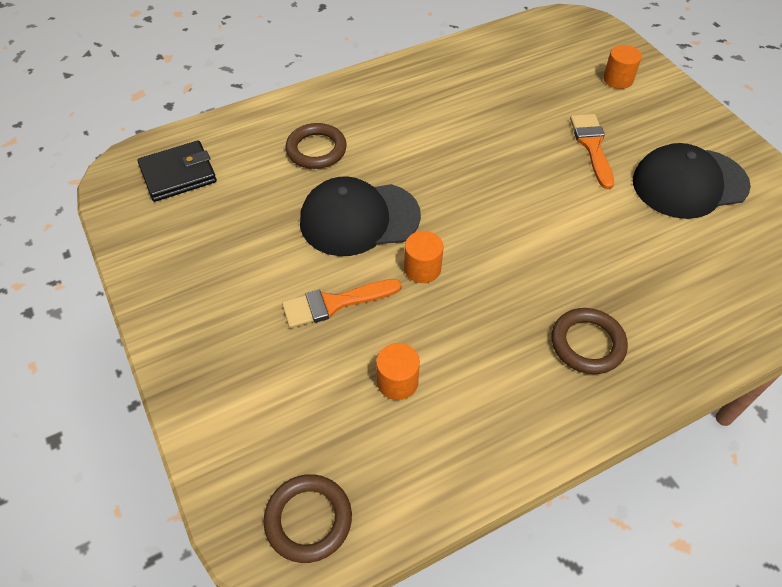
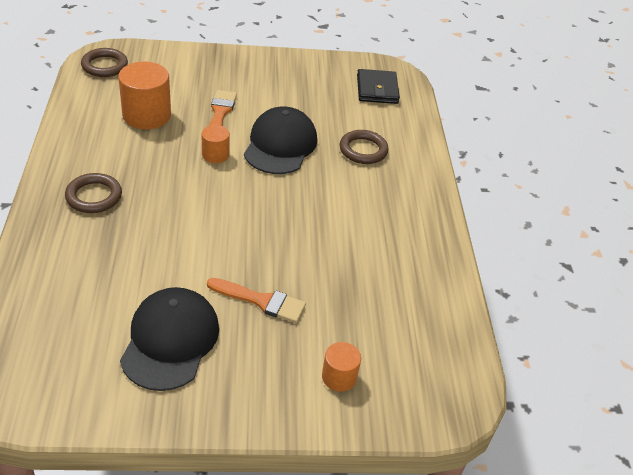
camera: 110 degrees right, 10 degrees down
(397, 382) = (147, 115): orange cylinder -> orange cylinder, size x1.83

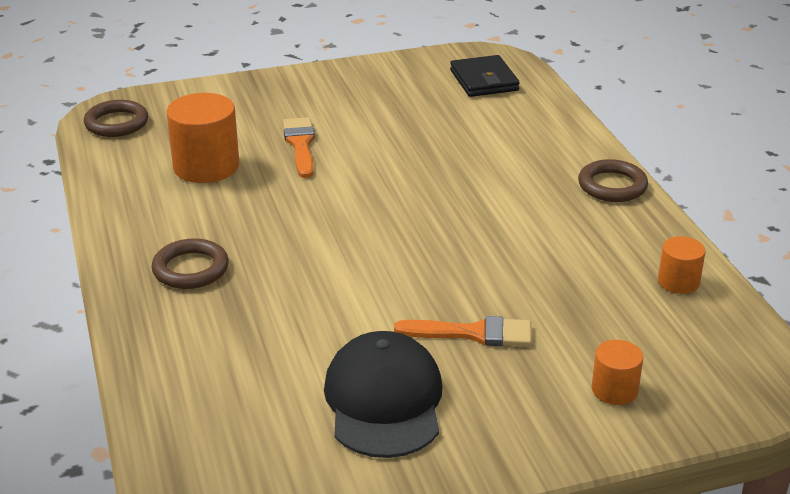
camera: 10 degrees left, 10 degrees down
(215, 155) = (321, 191): orange cylinder -> orange cylinder (678, 282)
(280, 145) = (398, 164): black cap -> none
(363, 150) = (504, 148): brown ring -> brown ring (612, 186)

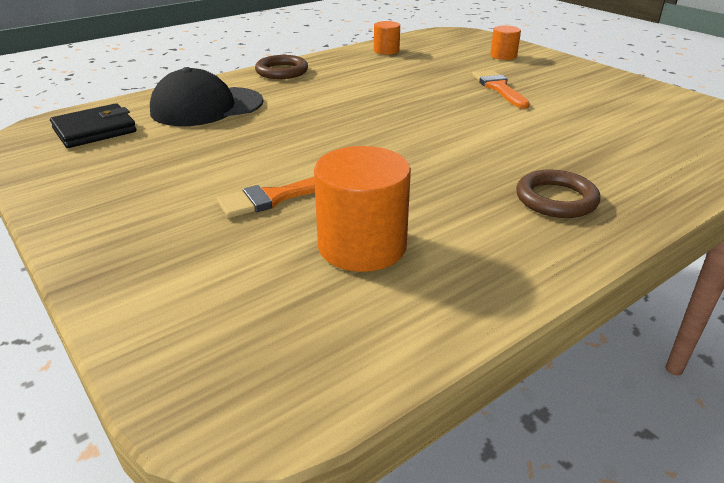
camera: 110 degrees left, 0 degrees up
(116, 123) = (278, 378): brown ring -> none
(384, 401) = (595, 100): black cap -> black cap (207, 107)

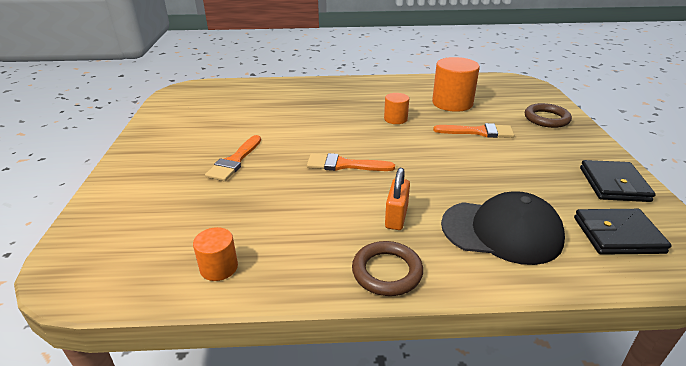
camera: 145 degrees left, 0 degrees up
(75, 176) = (613, 184): none -> black wallet
(303, 93) = (396, 217): none -> orange padlock
(397, 112) = (344, 165): none -> orange brush
(503, 56) = (139, 200): orange cylinder -> orange cylinder (395, 119)
(556, 199) = (347, 94): brown ring -> brown ring (546, 119)

